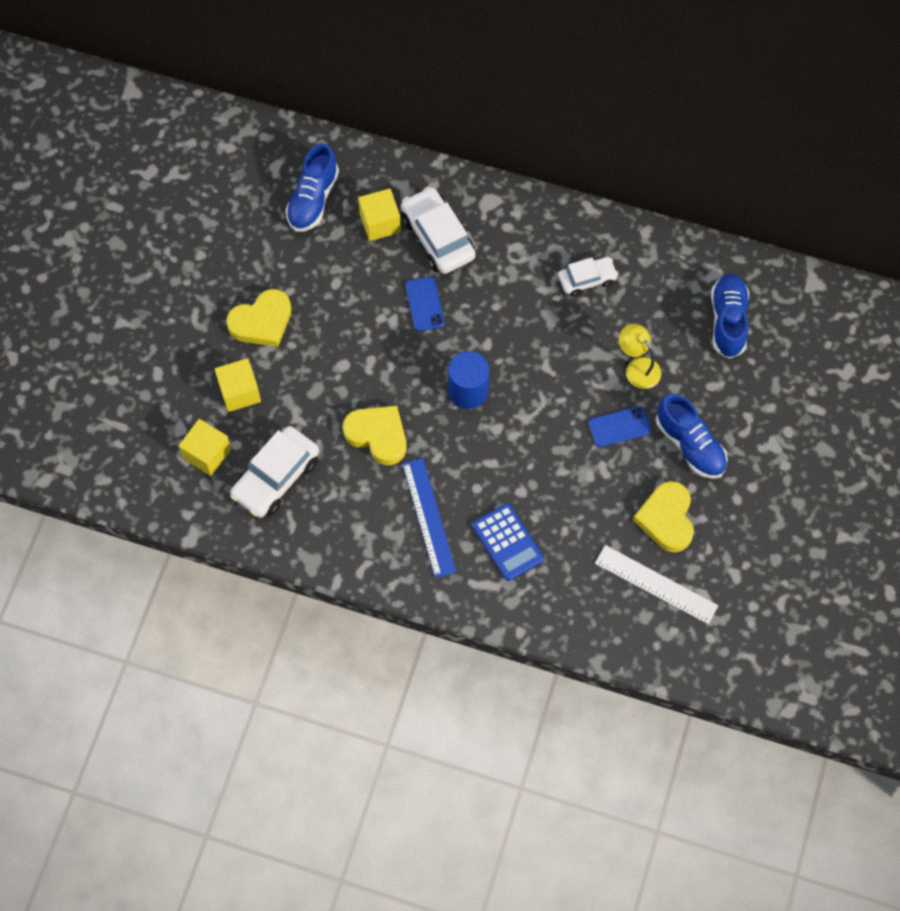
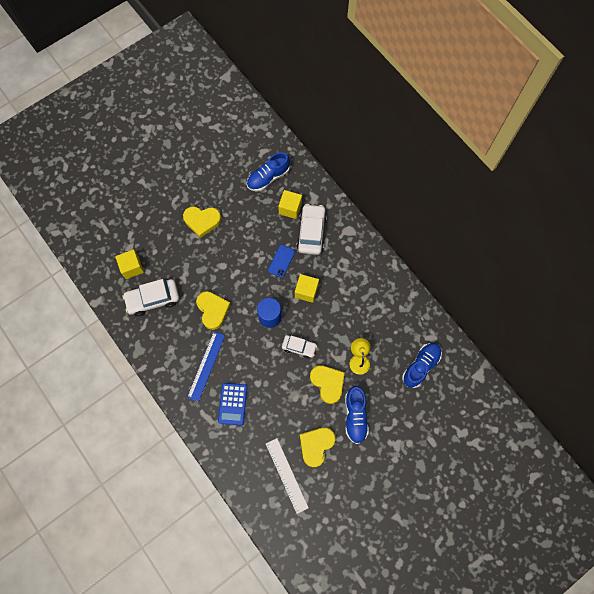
camera: 35 degrees right, 5 degrees up
(239, 392) = (167, 248): yellow cube -> yellow cube (306, 291)
(587, 279) = (367, 299): white car -> white car (299, 347)
(619, 427) = (328, 383): blue phone -> yellow heart

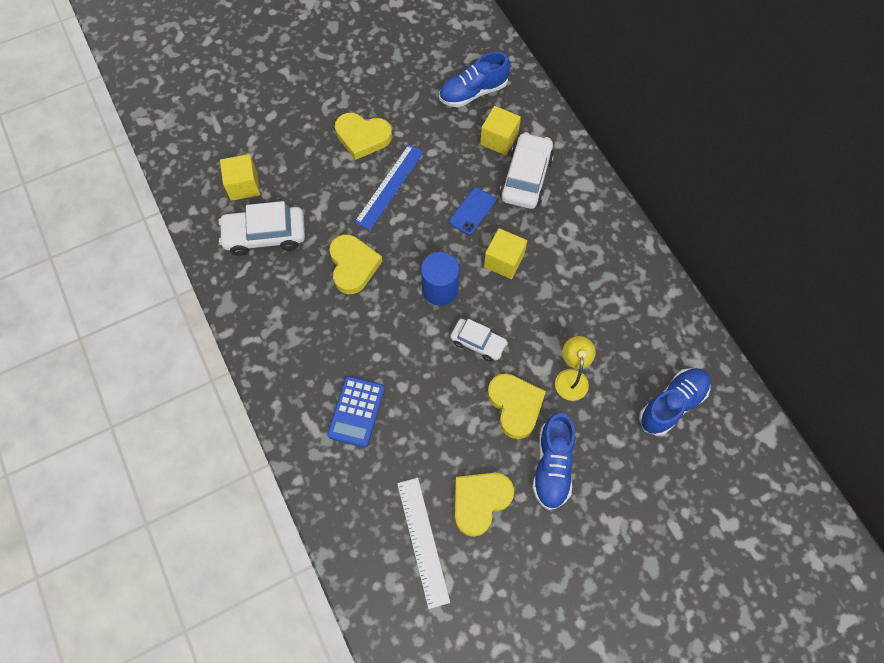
camera: 10 degrees right, 5 degrees down
(206, 366) = (326, 346): blue ruler -> blue ruler (389, 186)

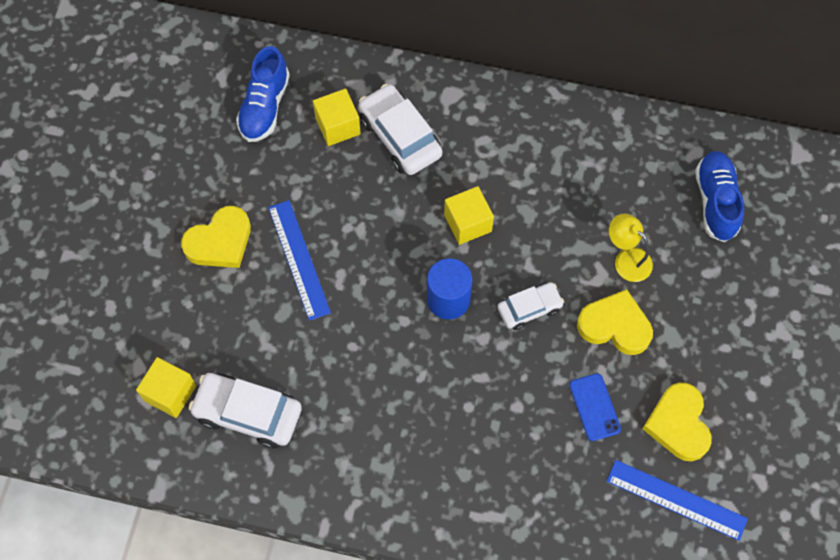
camera: 50 degrees left, 0 degrees up
(265, 235) = (248, 413): white car -> white car turned 75 degrees clockwise
(353, 265) = (355, 357): yellow heart -> none
(356, 411) = (508, 465): blue calculator -> none
(422, 541) = (676, 500): white ruler -> blue ruler
(472, 211) = (393, 209): blue phone -> blue phone (594, 407)
(552, 465) = (693, 339): blue shoe -> none

